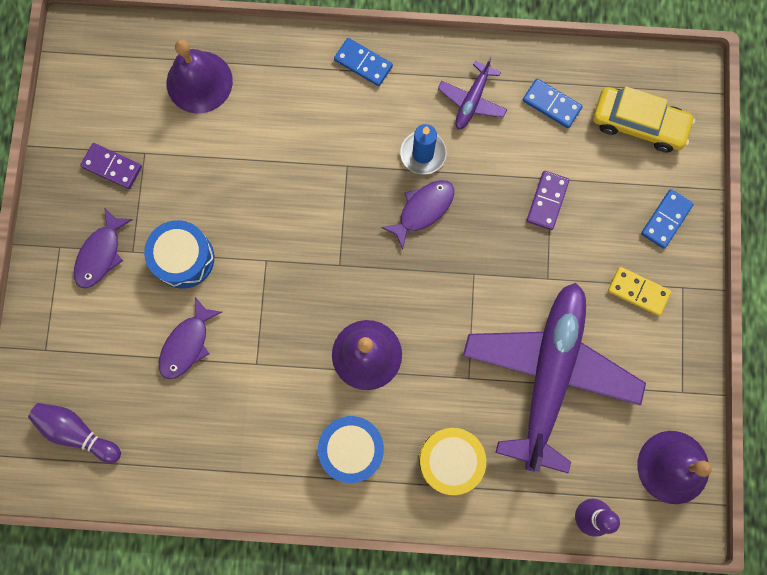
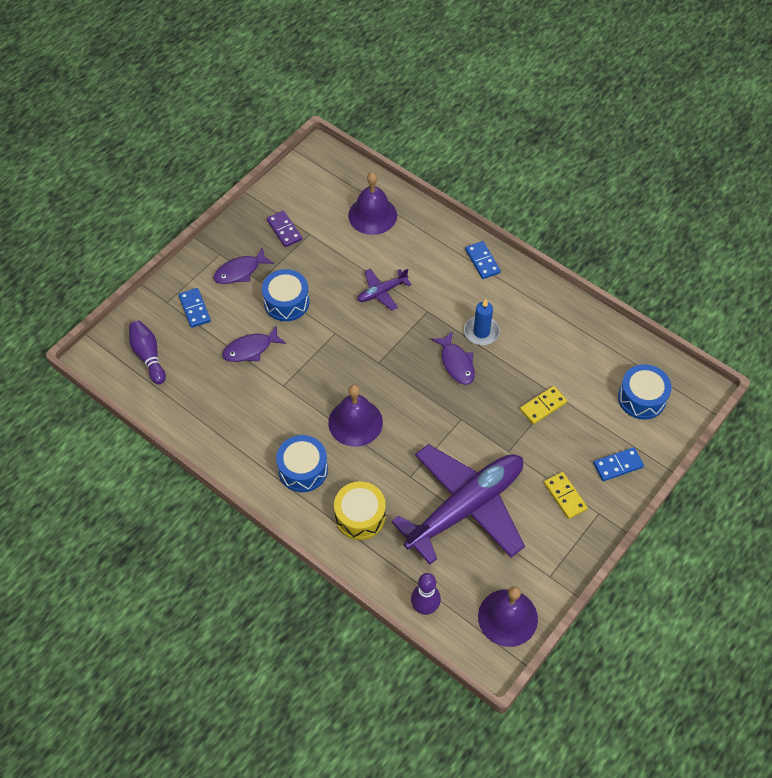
camera: 35 degrees right, 20 degrees down
(423, 210) = (456, 363): purple fish -> purple fish turned 75 degrees clockwise
(472, 101) = (537, 321): purple plane -> purple plane (382, 292)
(547, 201) = (543, 406): purple domino -> yellow domino
(551, 104) = (589, 353): blue domino -> blue domino (194, 309)
(638, 124) = (641, 398): yellow car -> blue drum

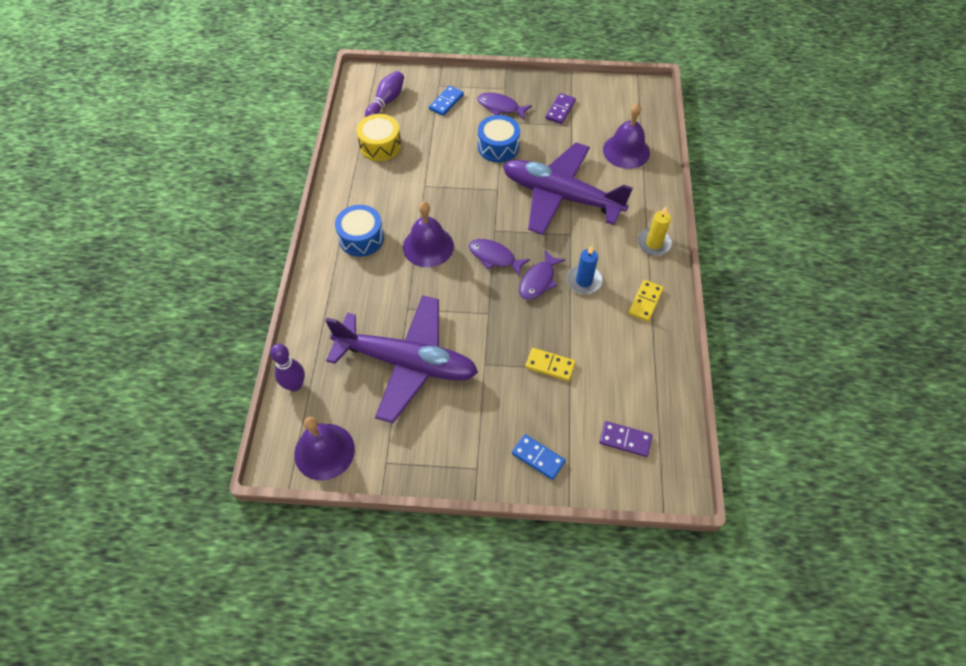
camera: 55 degrees right, 0 degrees up
(250, 349) = (439, 150): purple fish -> purple fish (494, 257)
(360, 516) = (347, 296): yellow drum -> yellow drum (380, 145)
(382, 292) = (560, 196): purple plane -> purple plane, size x2.36
(482, 261) = (654, 243): blue domino -> yellow candle
(565, 496) = (473, 432): yellow domino -> yellow domino (645, 302)
(641, 398) = (625, 440): blue drum -> purple domino

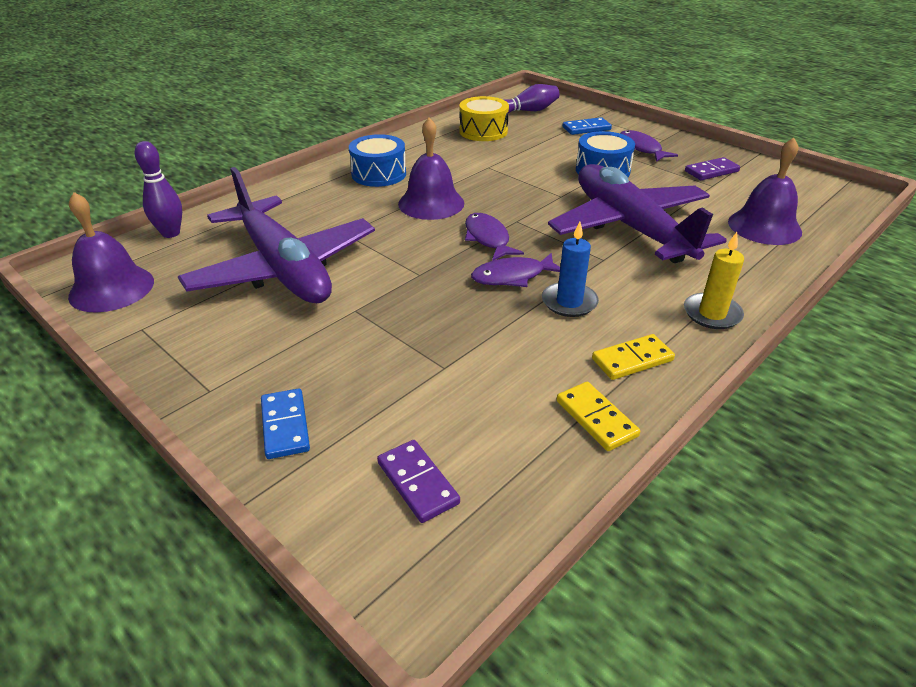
camera: 40 degrees right, 20 degrees down
(550, 365) = (424, 351): yellow domino -> yellow domino (596, 418)

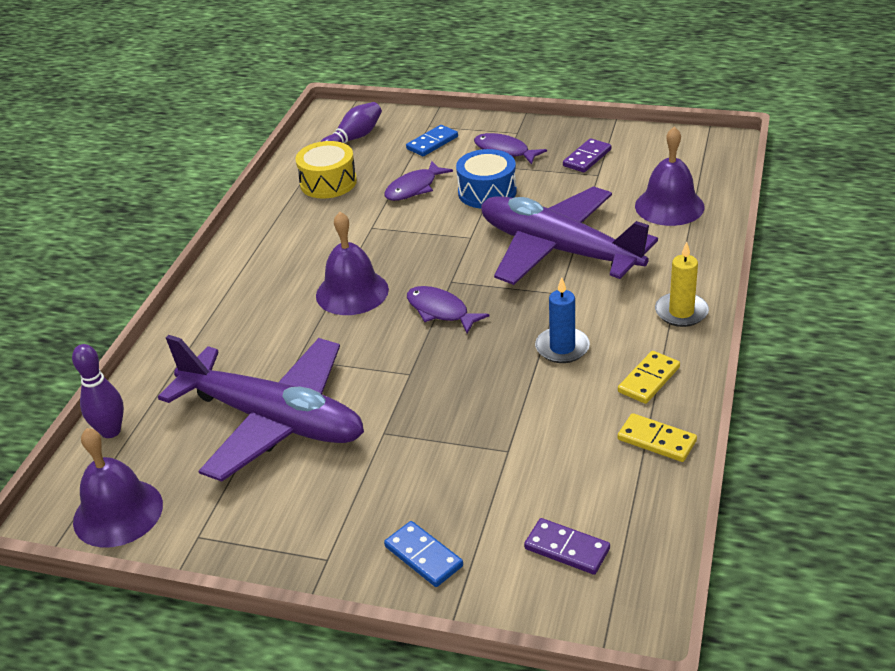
camera: 25 degrees left, 0 degrees up
(379, 174) = (265, 277): blue drum -> none
(512, 276) = (495, 342): purple fish -> purple fish (414, 188)

